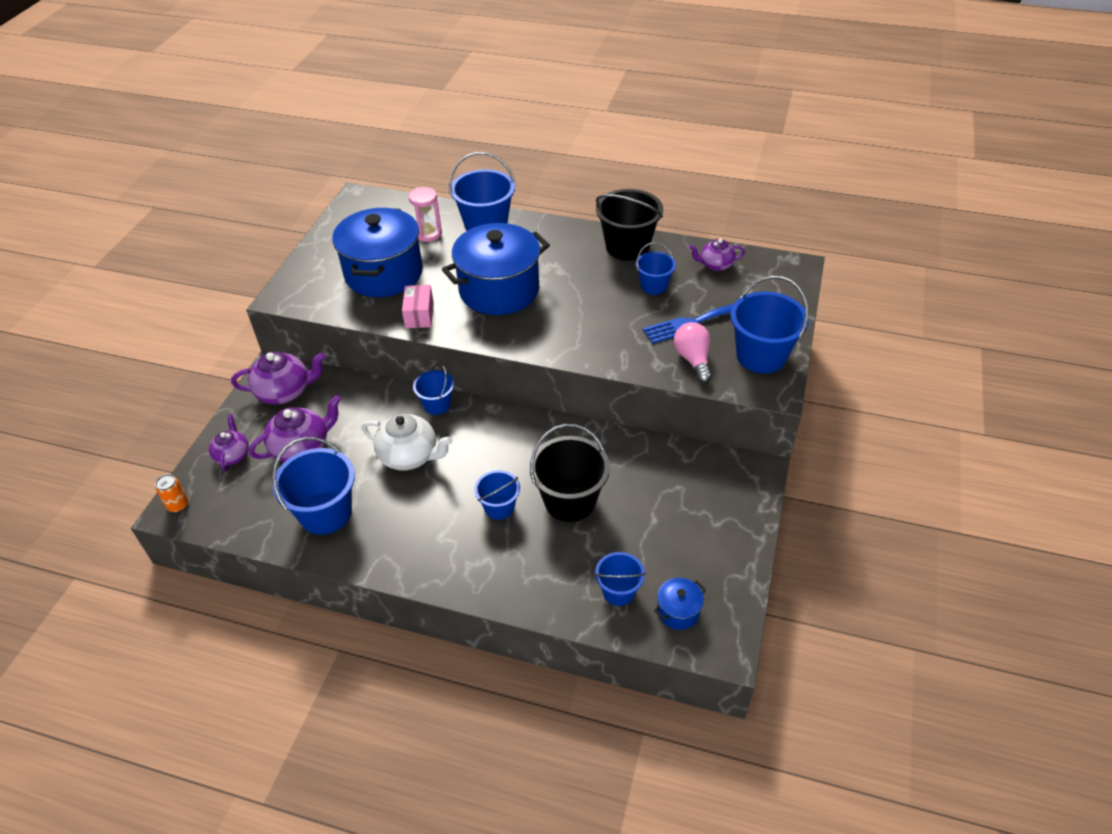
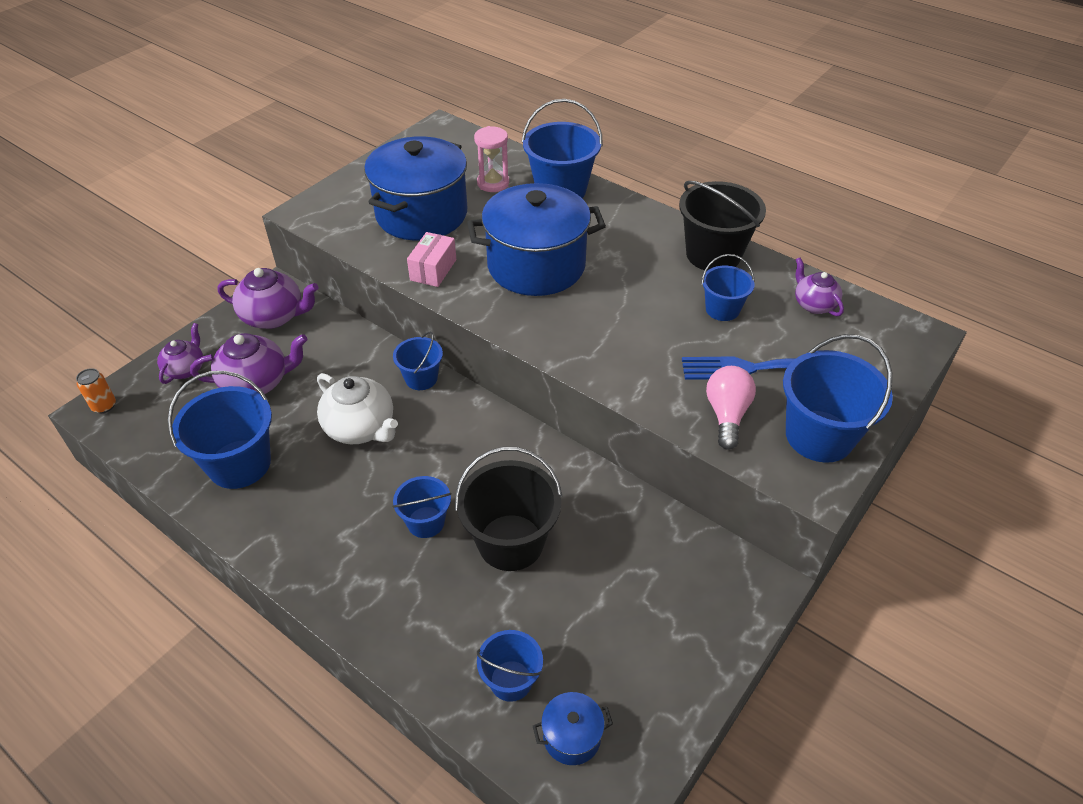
camera: 20 degrees right, 0 degrees up
(715, 265) = (814, 304): purple teapot -> purple teapot turned 45 degrees clockwise

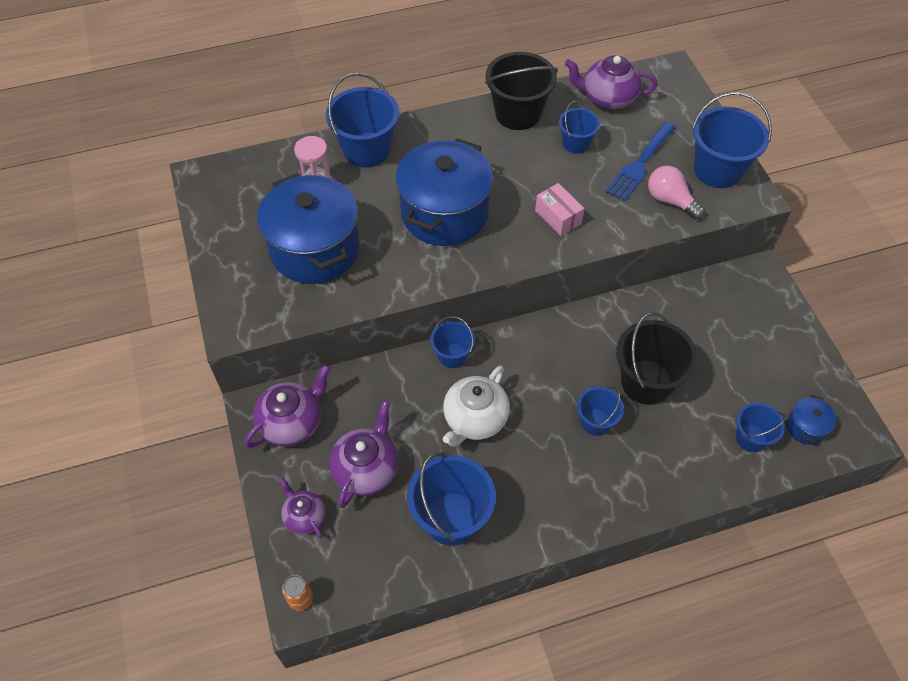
camera: 55 degrees left, 10 degrees up
(361, 428) = (475, 419): white teapot -> white teapot turned 135 degrees clockwise
(433, 270) = (394, 276): pink box -> pink box (558, 217)
(814, 304) = (608, 98): purple teapot -> purple teapot, size x1.61

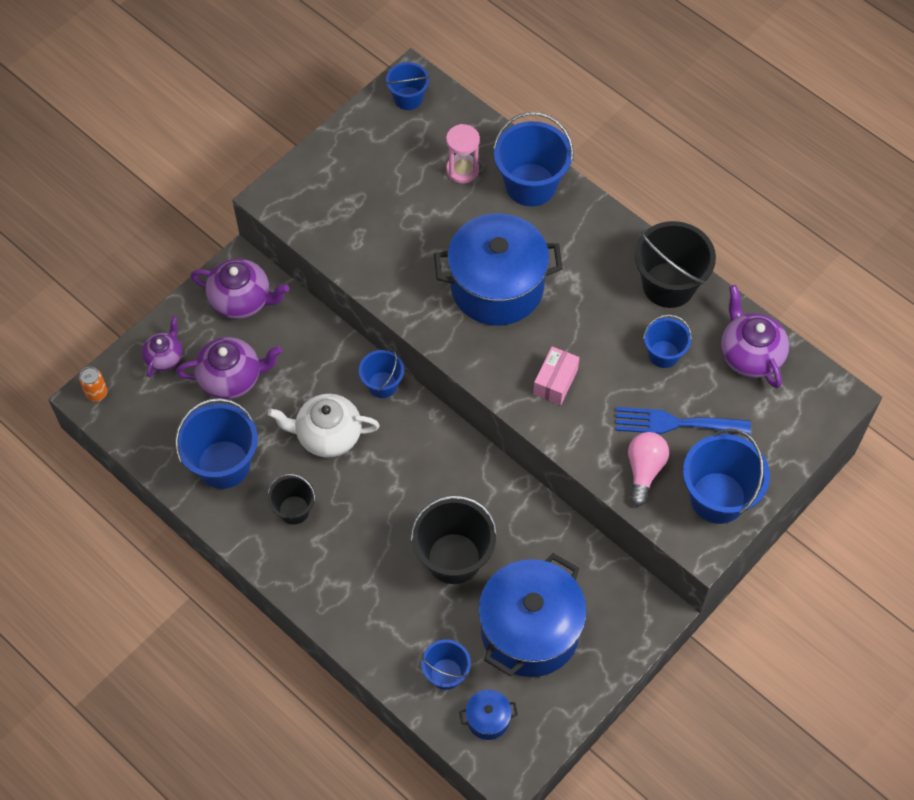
camera: 60 degrees right, 5 degrees up
(315, 249) = (389, 209): blue pot -> blue pot (530, 631)
(533, 481) = (294, 510): none -> black bucket
(596, 422) = (384, 534): blue bucket -> blue bucket (408, 98)

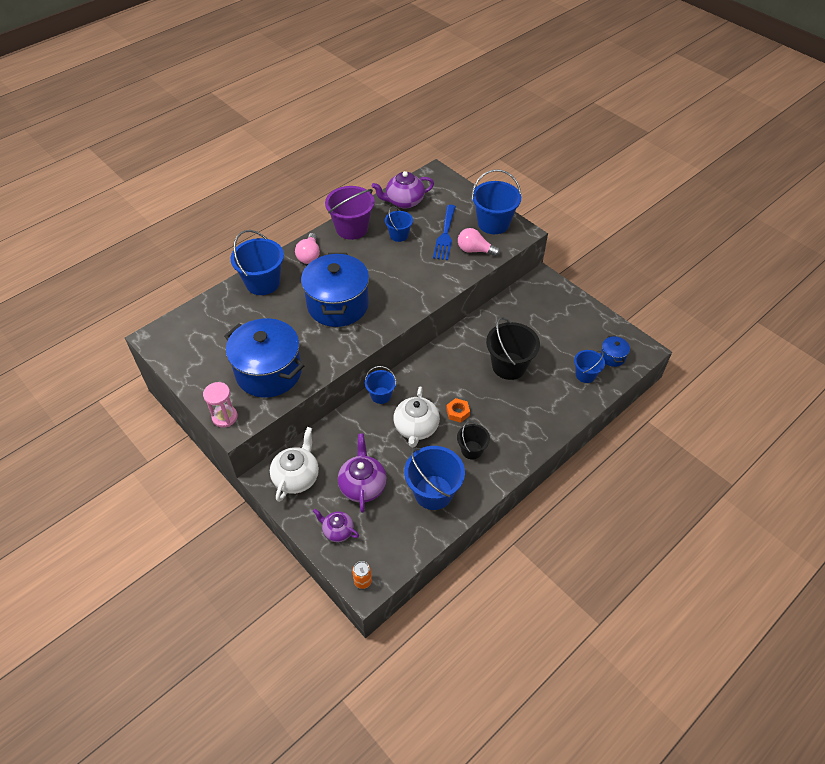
camera: 85 degrees left, 10 degrees down
(241, 300) = (296, 477): purple teapot -> white teapot
(358, 488) = (458, 412): none -> orange nut
(408, 98) = (170, 341): blue bucket -> none
(462, 170) = (241, 315): pink hourglass -> pink hourglass (224, 417)
(530, 631) = (556, 333): blue pot -> blue pot (269, 372)
(555, 382) = (412, 283): pink box -> none
(597, 235) = (309, 255): none -> pink light bulb
(668, 285) = (352, 228): black bucket -> purple bucket

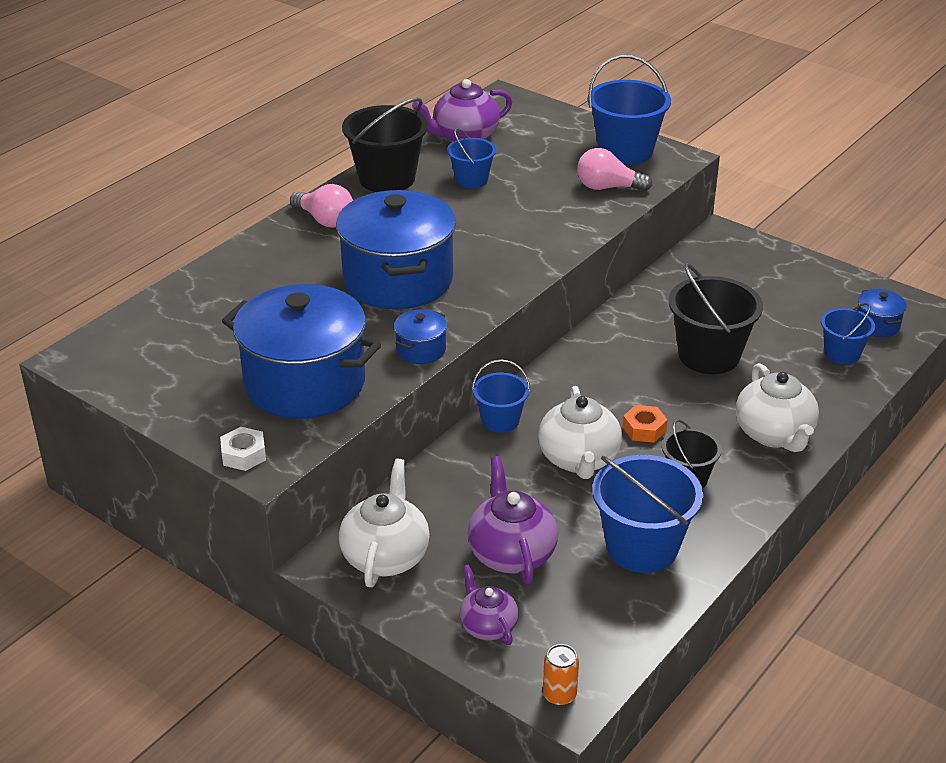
camera: 10 degrees left, 15 degrees down
(224, 417) = (244, 455): pink hourglass -> white nut
(263, 283) = (253, 263): blue bucket -> none
(309, 255) = (325, 220): pink light bulb -> pink light bulb turned 45 degrees counterclockwise
(337, 357) = (421, 350): none -> blue pot
(337, 531) = (487, 626): purple teapot -> purple teapot turned 45 degrees clockwise
(352, 228) = (387, 178): purple bucket -> black bucket
(445, 235) = (550, 173): blue fork -> none
(529, 426) = (774, 434): none -> white teapot

